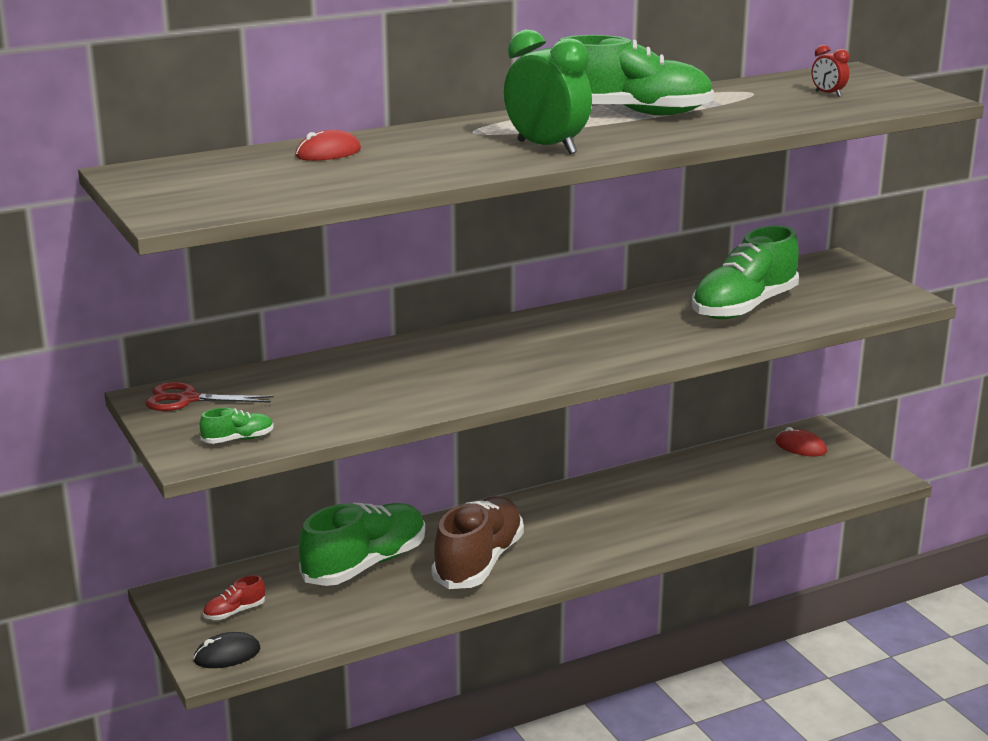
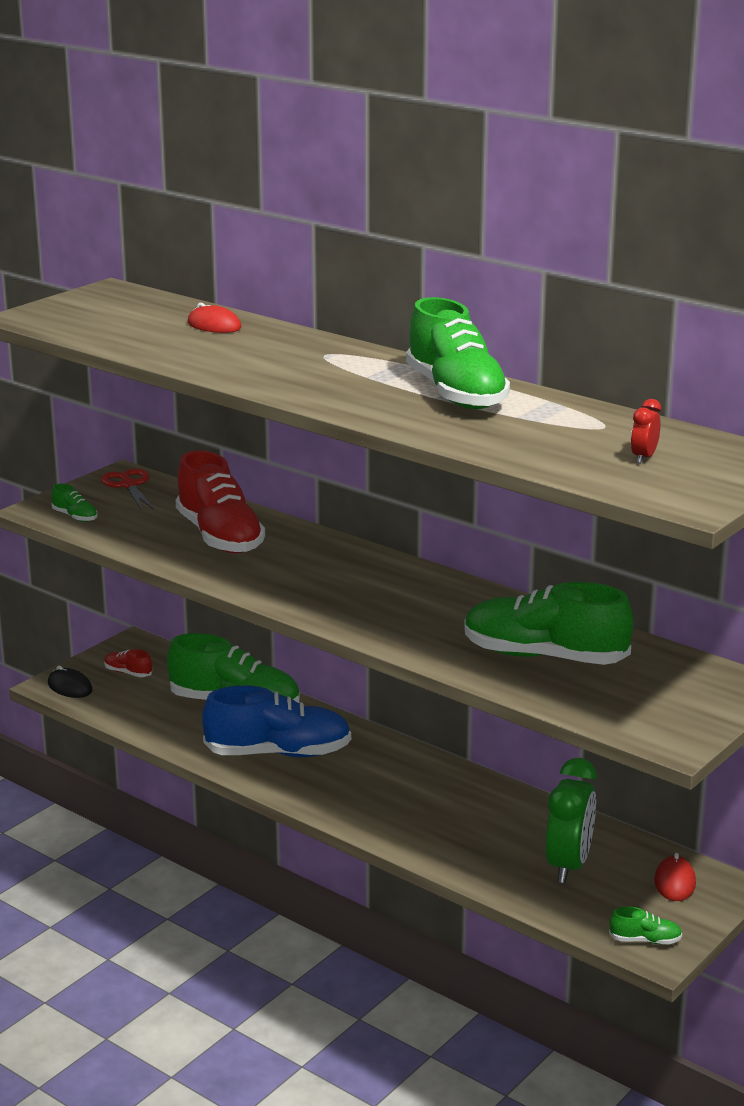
camera: 65 degrees right, 0 degrees up
(377, 379) = (220, 537): none -> red shoe
(479, 562) = (278, 753): brown shoe -> blue shoe
(546, 147) = (304, 382): green clock -> green clock (568, 865)
(869, 478) = (645, 940): none -> green shoe

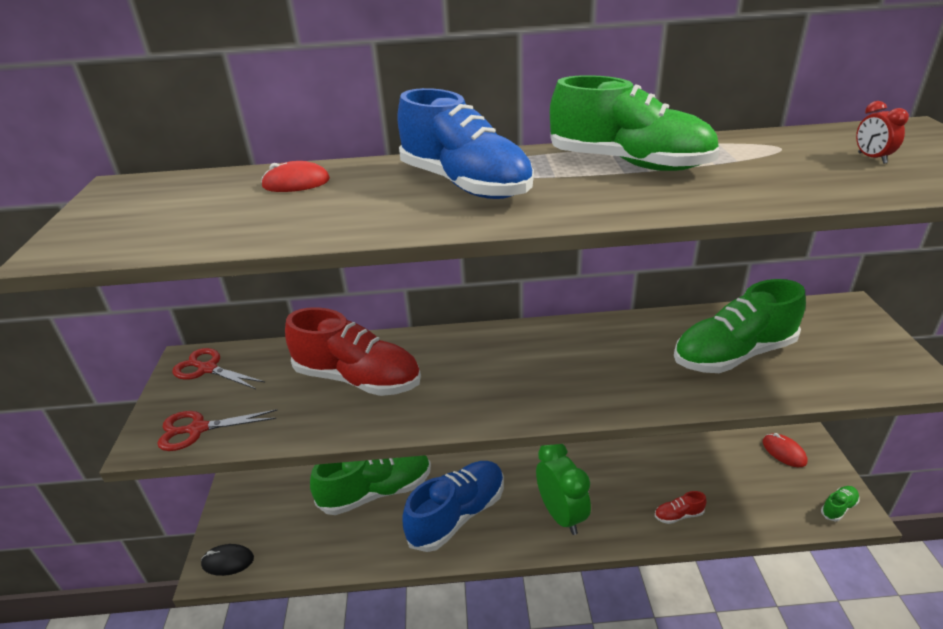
camera: 40 degrees left, 10 degrees up
(75, 517) = (198, 429): green shoe -> red scissors
(128, 673) = (262, 515): red shoe -> red shoe (678, 515)
(312, 365) = (465, 184): none -> blue shoe
(568, 865) = (727, 480): green clock -> green clock (561, 515)

